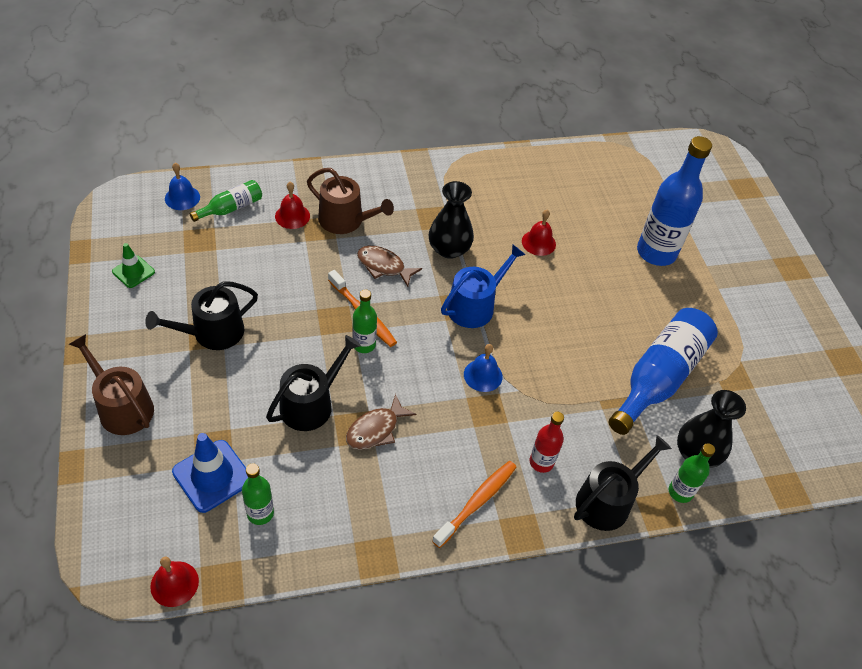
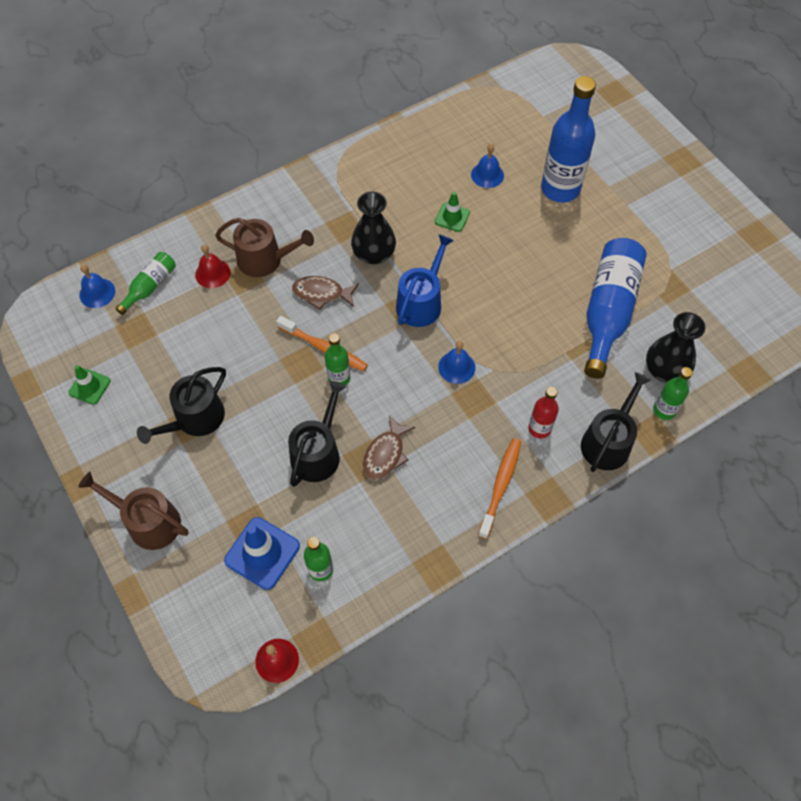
camera: 15 degrees left, 10 degrees up
(538, 242) = (452, 217): red bell -> green traffic cone
(589, 218) = (487, 175): none -> blue bell

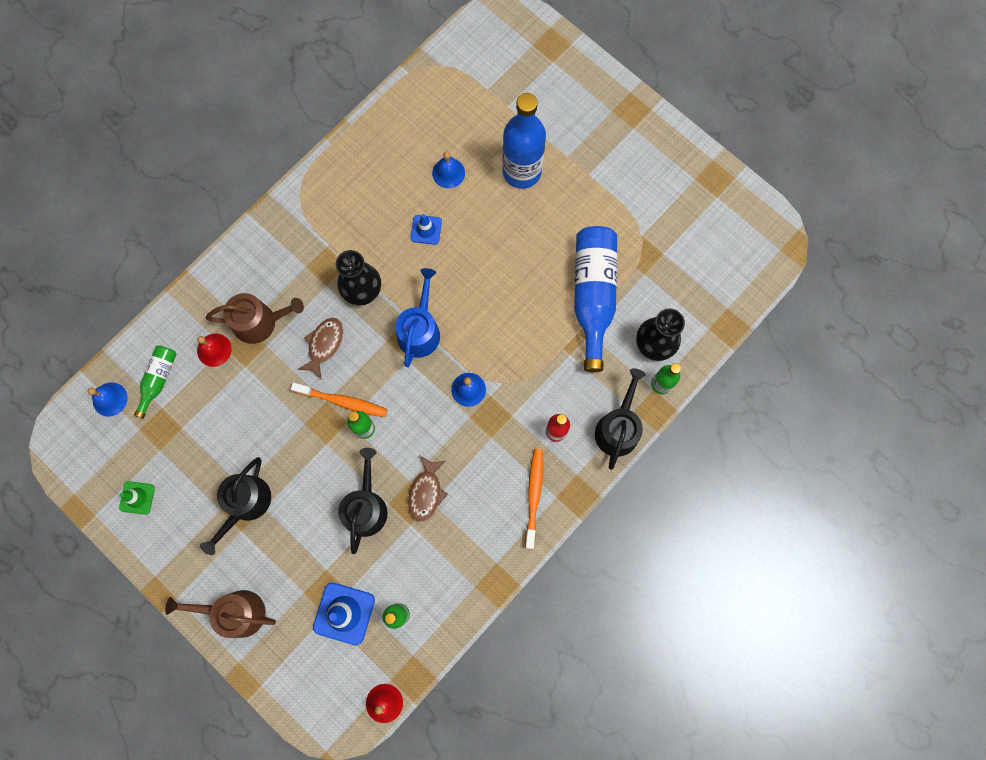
camera: 15 degrees left, 15 degrees up
(322, 294) = (324, 345): brown fish -> brown fish turned 120 degrees clockwise
(452, 217) = (426, 230): green traffic cone -> blue traffic cone

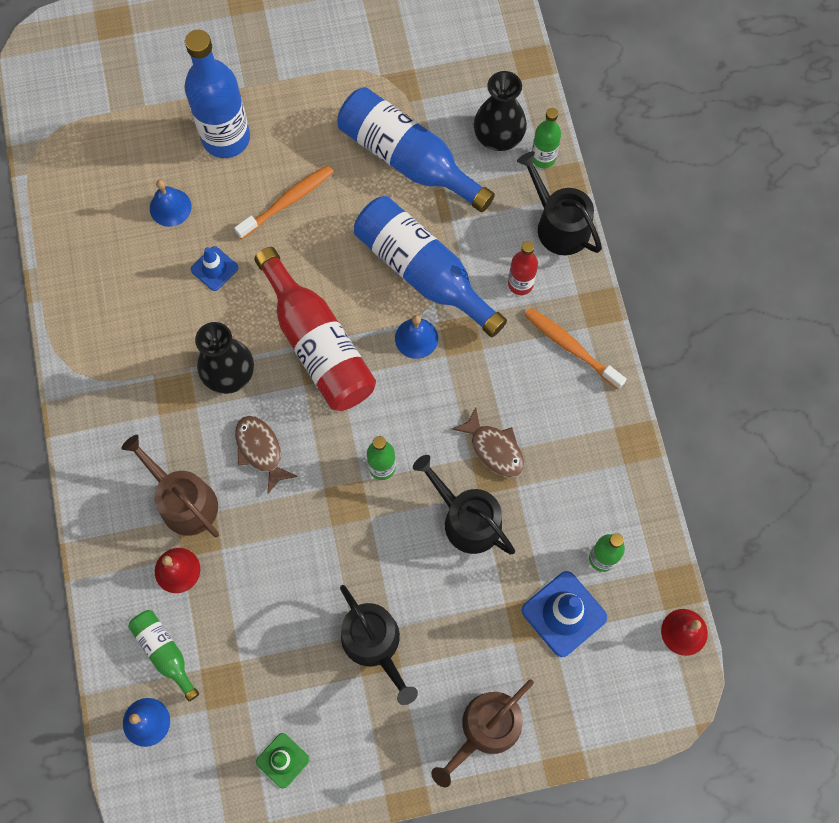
camera: 55 degrees left, 5 degrees down
(260, 322) = (183, 501): brown watering can -> brown watering can turned 75 degrees counterclockwise
(342, 401) = (336, 471): orange toothbrush -> orange toothbrush (287, 202)
(420, 330) = (318, 344): blue watering can -> red bottle
(518, 361) = (422, 271): none -> blue bottle

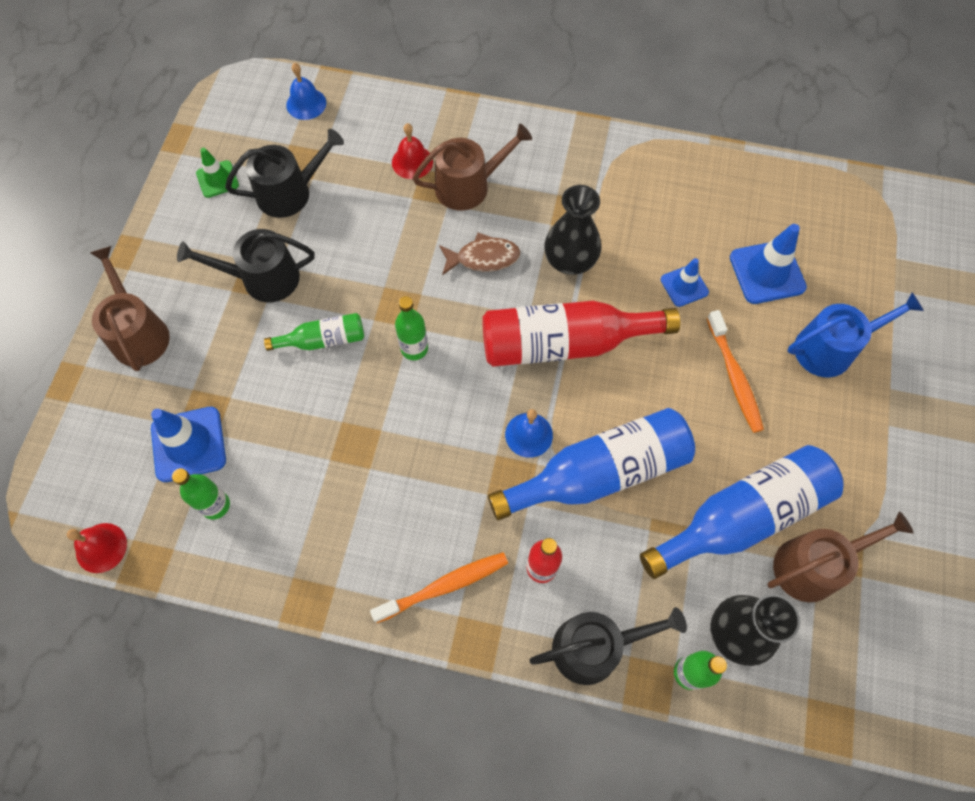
camera: 115 degrees right, 5 degrees down
(164, 652) = (351, 132): green bottle -> green bottle (323, 340)
(170, 207) = (767, 272): blue bell -> blue traffic cone
(226, 138) = (831, 348): blue bottle -> blue watering can
(421, 101) = (813, 565): none -> brown watering can
(466, 519) = (324, 399): black watering can -> black watering can (290, 192)
(494, 449) = (377, 456): brown fish -> none

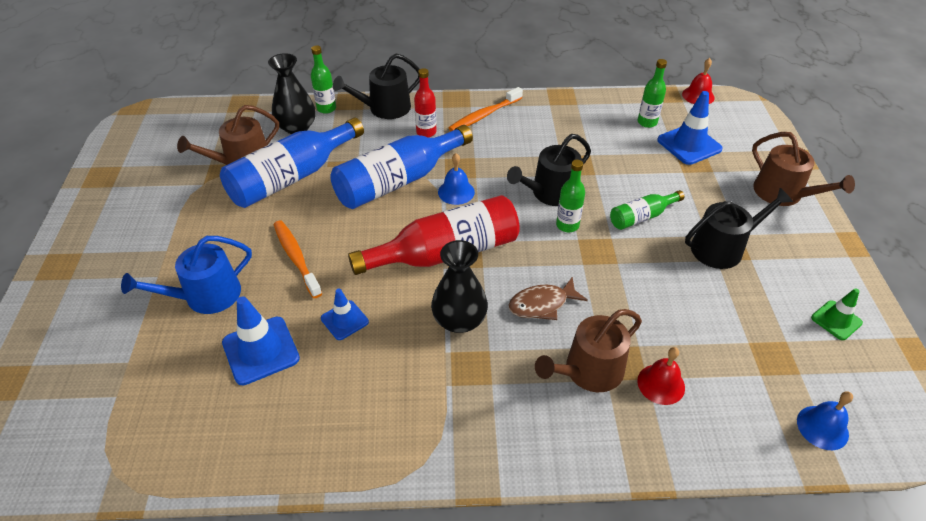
camera: 165 degrees right, 20 degrees down
(290, 192) = (758, 323): black watering can -> black watering can (550, 193)

